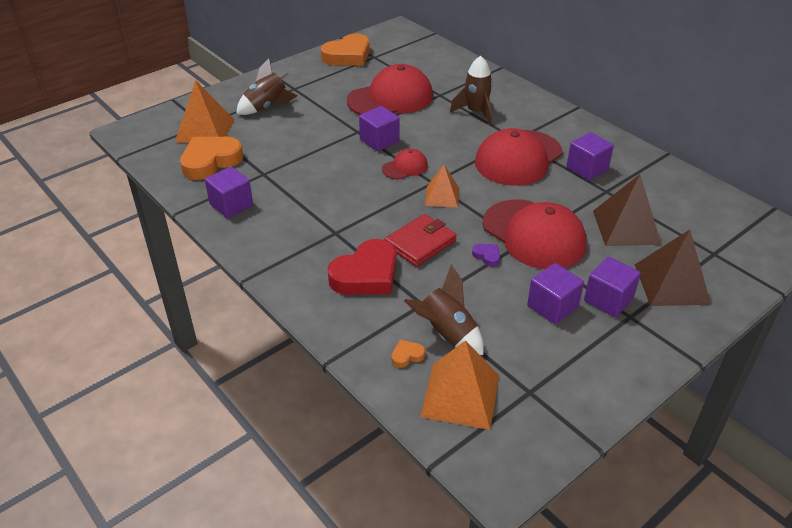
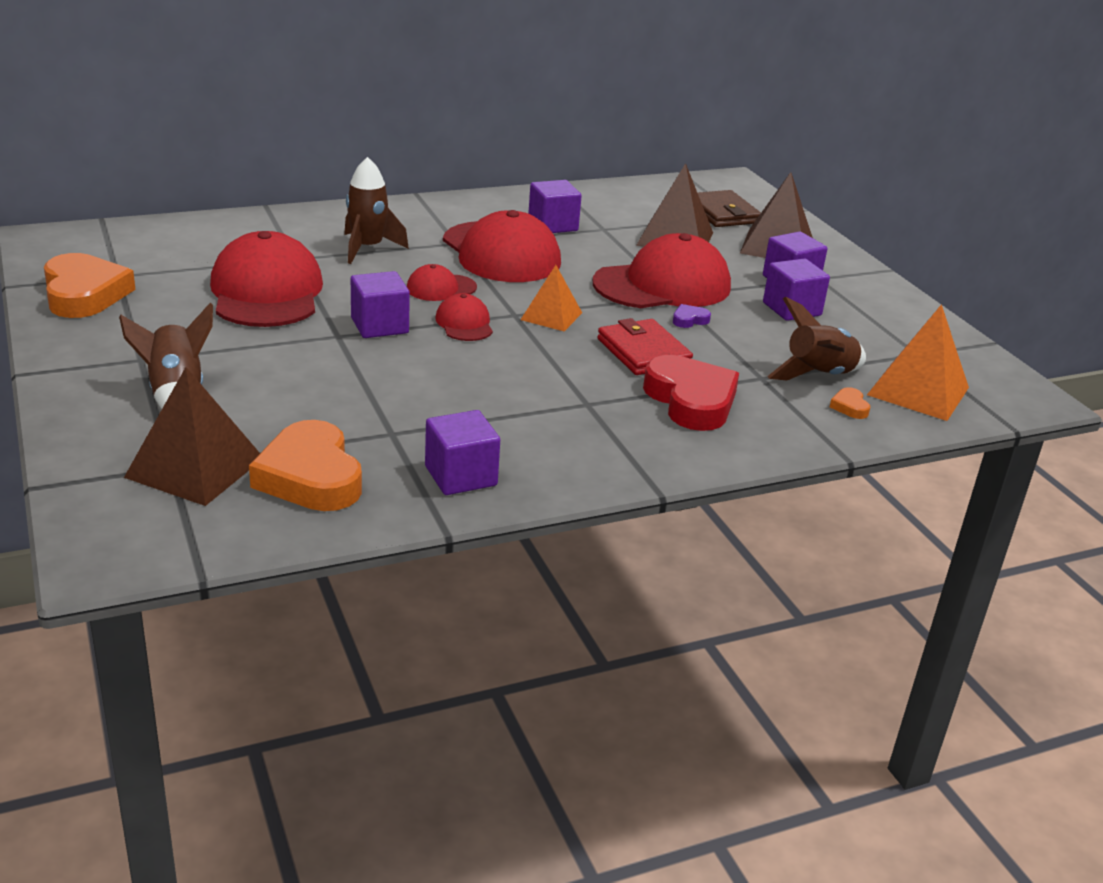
camera: 75 degrees left, 10 degrees down
(205, 130) = (195, 467): orange pyramid -> brown pyramid
(445, 148) = (441, 288): none -> red cap
(708, 244) = (722, 213): none -> brown wallet

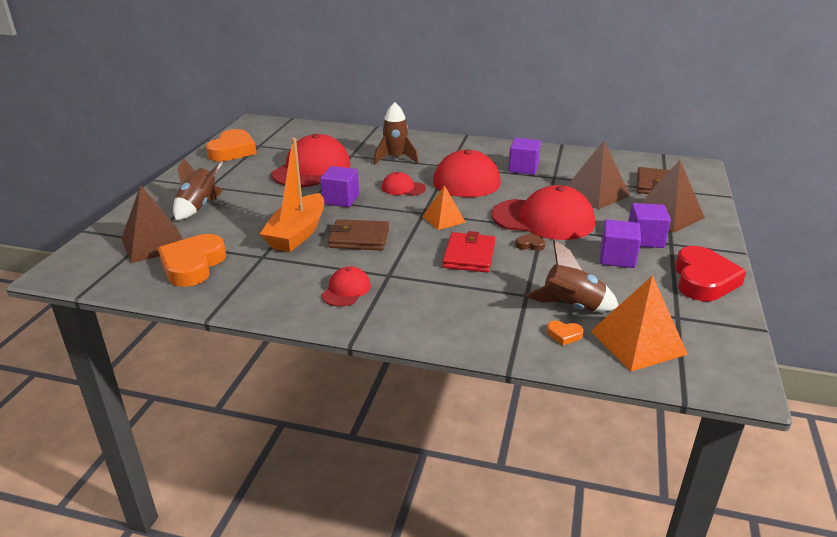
camera: 40 degrees right, 0 degrees up
(392, 388) = (297, 233): none -> orange boat
(460, 476) = (260, 291): purple cube -> none
(464, 323) = (387, 210): red cap -> red cap (346, 290)
(484, 370) = (359, 238): none -> brown wallet
(689, 320) = (530, 245): purple heart -> brown heart
(691, 401) = (455, 294): red heart -> red heart (703, 280)
(849, 407) = (564, 335): orange heart -> orange heart turned 105 degrees counterclockwise

